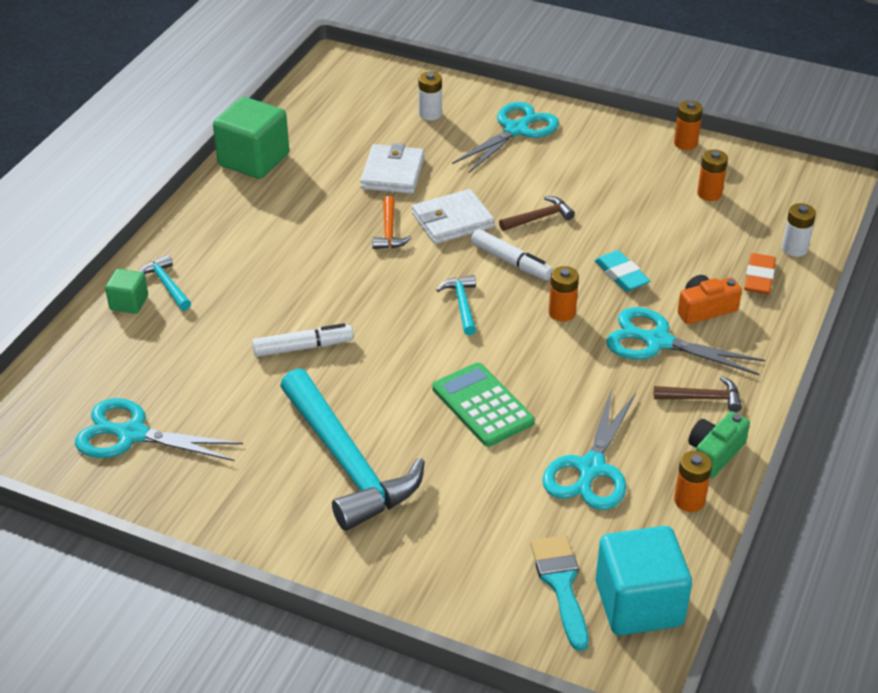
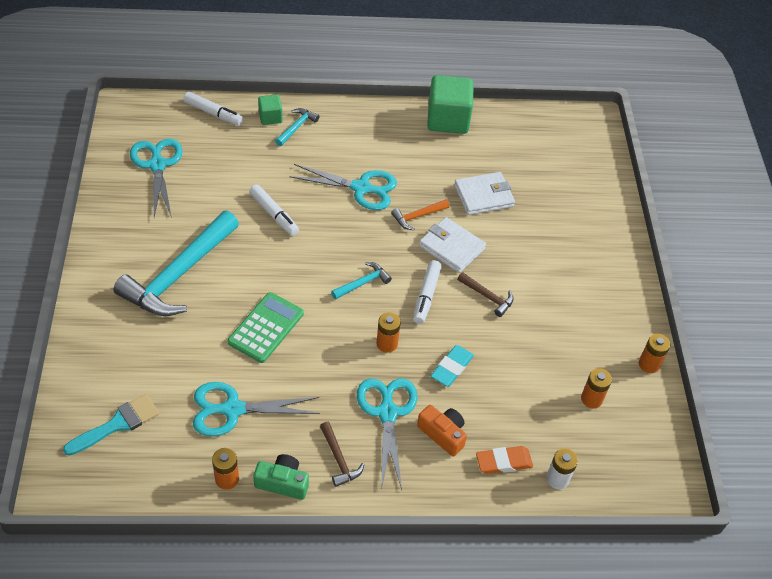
camera: 60 degrees right, 10 degrees up
(77, 354) = (213, 113): none -> white marker
(430, 114) = (568, 193): white battery -> none
(516, 130) = (586, 249): turquoise scissors -> turquoise scissors (361, 188)
(639, 604) = (116, 474): turquoise cube -> none

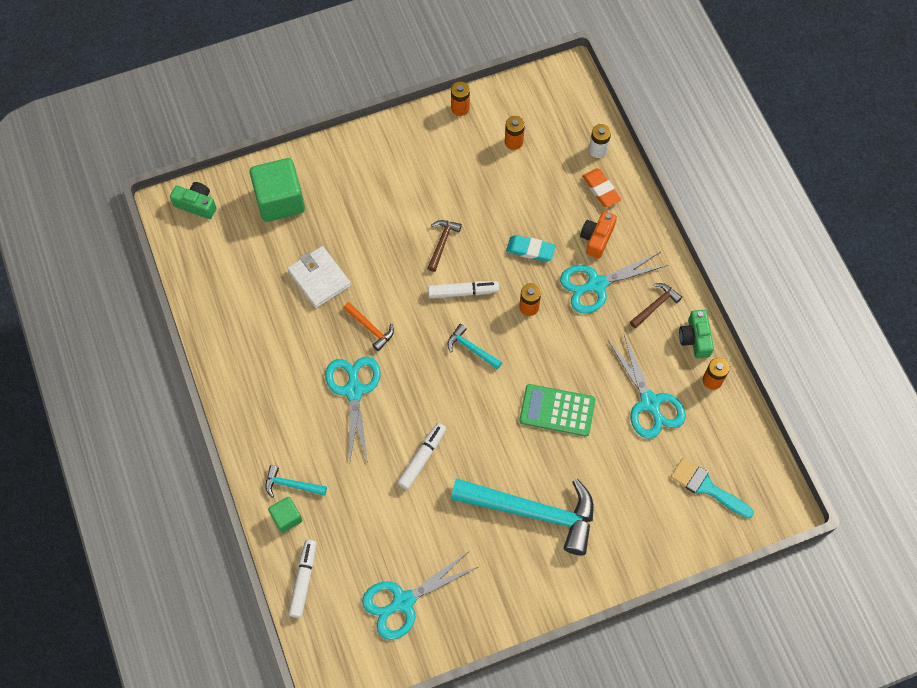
camera: 105 degrees left, 15 degrees up
(448, 119) = (222, 341): green cube -> green cube (280, 200)
(451, 247) = (396, 288): white wallet -> none
(590, 136) = (196, 204): none -> green camera

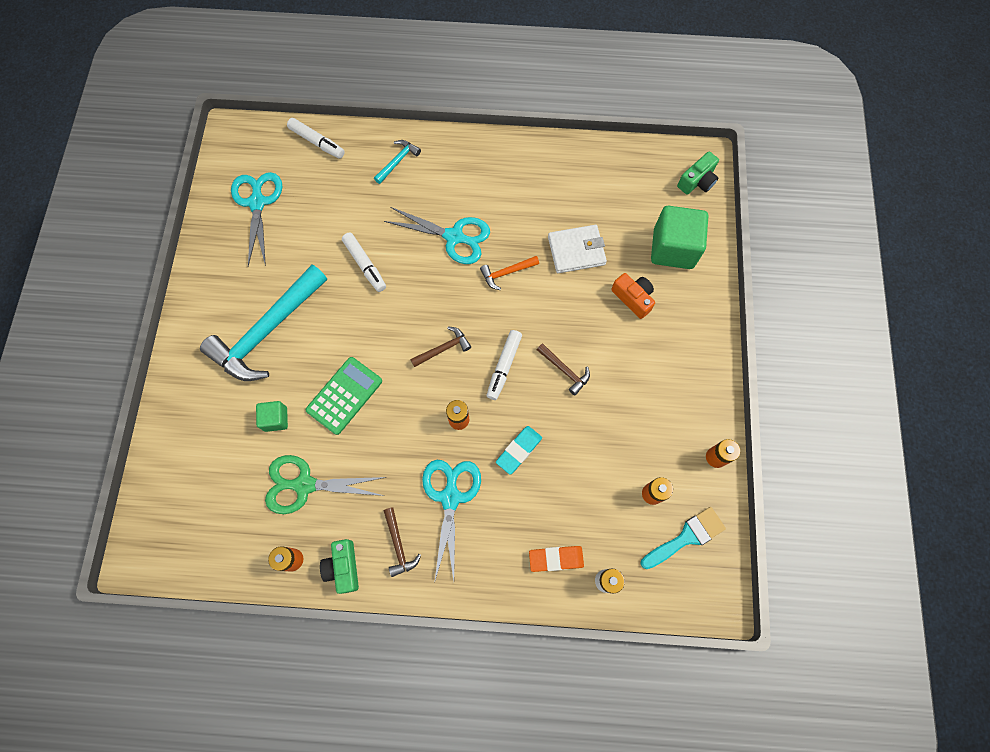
camera: 115 degrees right, 5 degrees up
(287, 518) = (373, 148): green cube -> green cube (276, 419)
(471, 348) = (443, 348): turquoise hammer -> brown hammer
(597, 238) = (501, 524): orange camera -> orange camera (633, 298)
(649, 402) = (305, 485): turquoise scissors -> green scissors
(695, 338) = (343, 567): green camera -> green camera turned 120 degrees counterclockwise
(707, 487) = (197, 494): turquoise brush -> turquoise brush (686, 537)

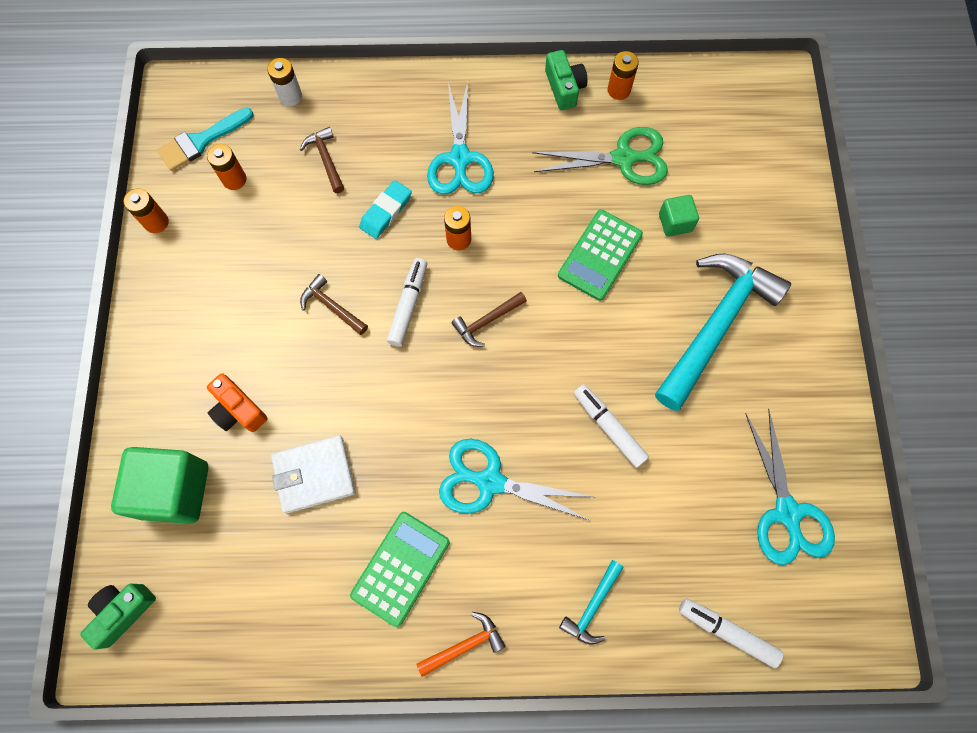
camera: 175 degrees right, 0 degrees up
(399, 545) = (510, 110): brown hammer -> brown hammer (326, 159)
(506, 273) = (412, 432): orange hammer -> orange hammer (465, 645)
(518, 191) = (401, 568): none -> green calculator
(556, 558) = (342, 111): orange eraser -> none

